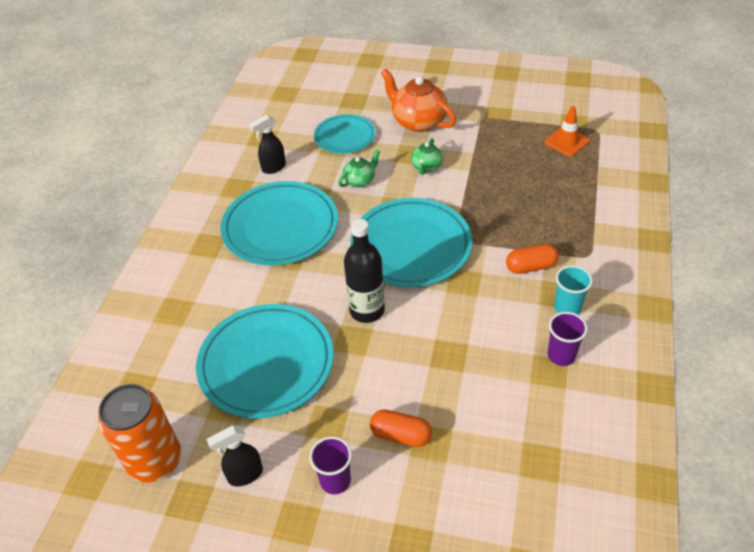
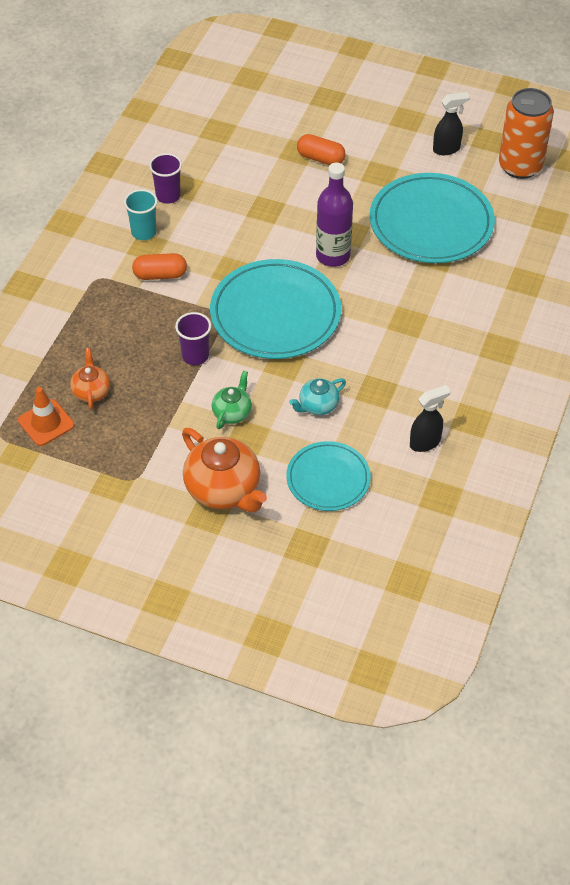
camera: 175 degrees left, 5 degrees up
(280, 227) = (417, 357): turquoise plate -> none
(335, 480) = (376, 138): purple cup -> purple cup (195, 356)
(360, 180) = (317, 406): green teapot -> turquoise teapot
(367, 310) = (333, 256): black bottle -> purple bottle
(543, 166) = (91, 391): none -> orange teapot

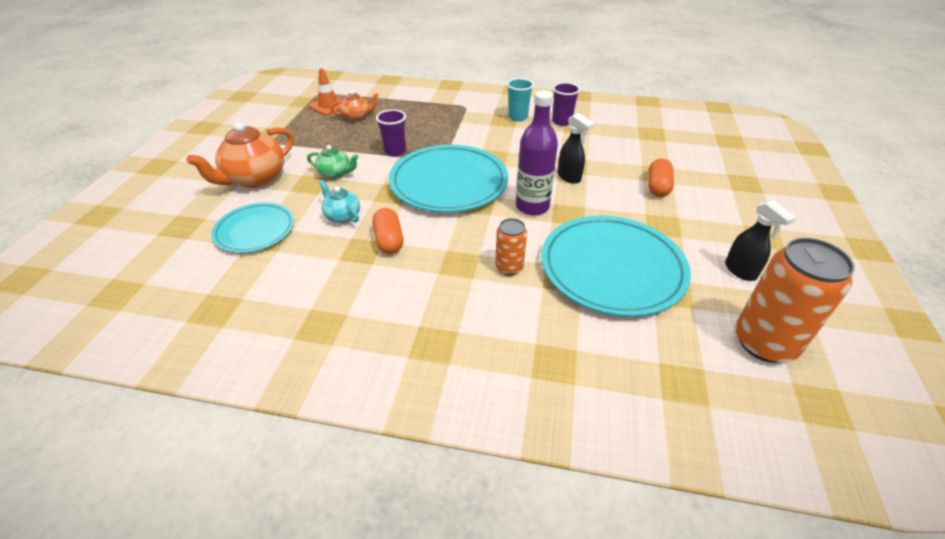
camera: 80 degrees right, 10 degrees down
(160, 275) = (476, 128): orange capsule -> orange capsule (389, 240)
(419, 288) = (509, 267): none -> orange can
(425, 442) = (290, 291): black spray bottle -> black spray bottle (569, 177)

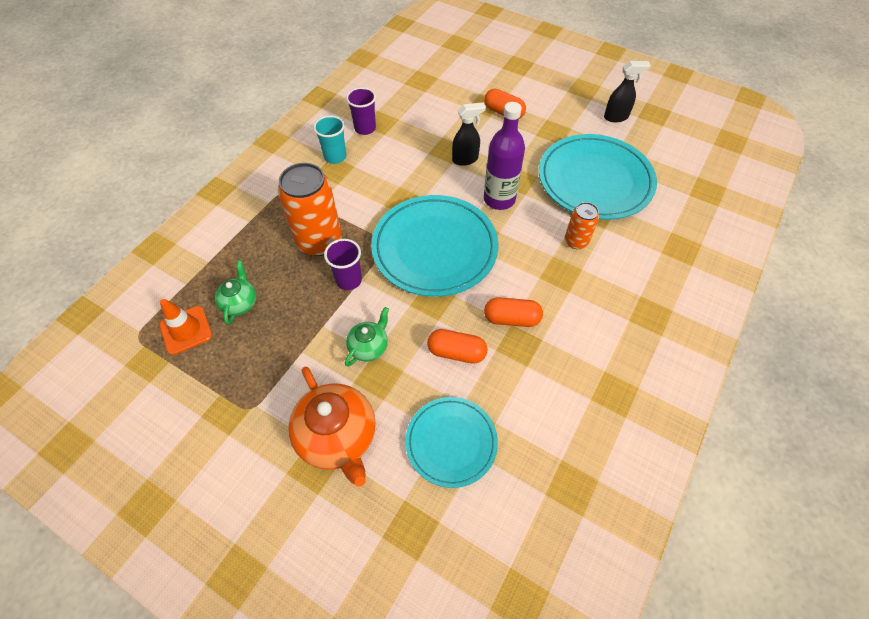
camera: 70 degrees left, 15 degrees up
(342, 216) = (456, 352): turquoise teapot -> orange capsule
(356, 117) = (240, 303): orange teapot -> green teapot
(764, 342) = (682, 139): orange can -> orange can (319, 241)

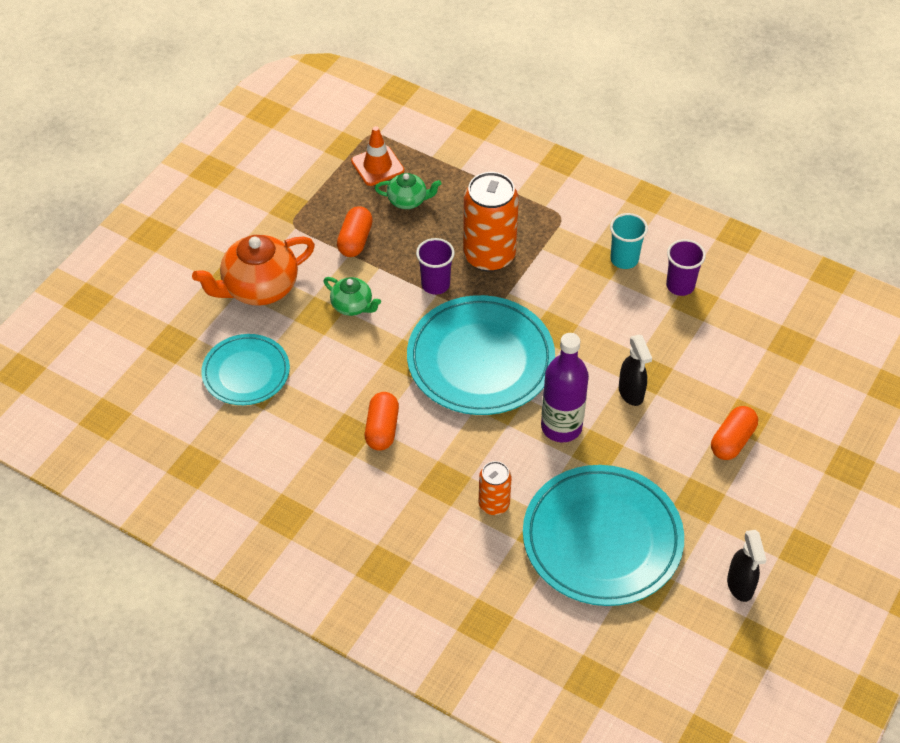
camera: 90 degrees right, 5 degrees down
(456, 352) = (342, 378): orange capsule -> orange capsule (355, 240)

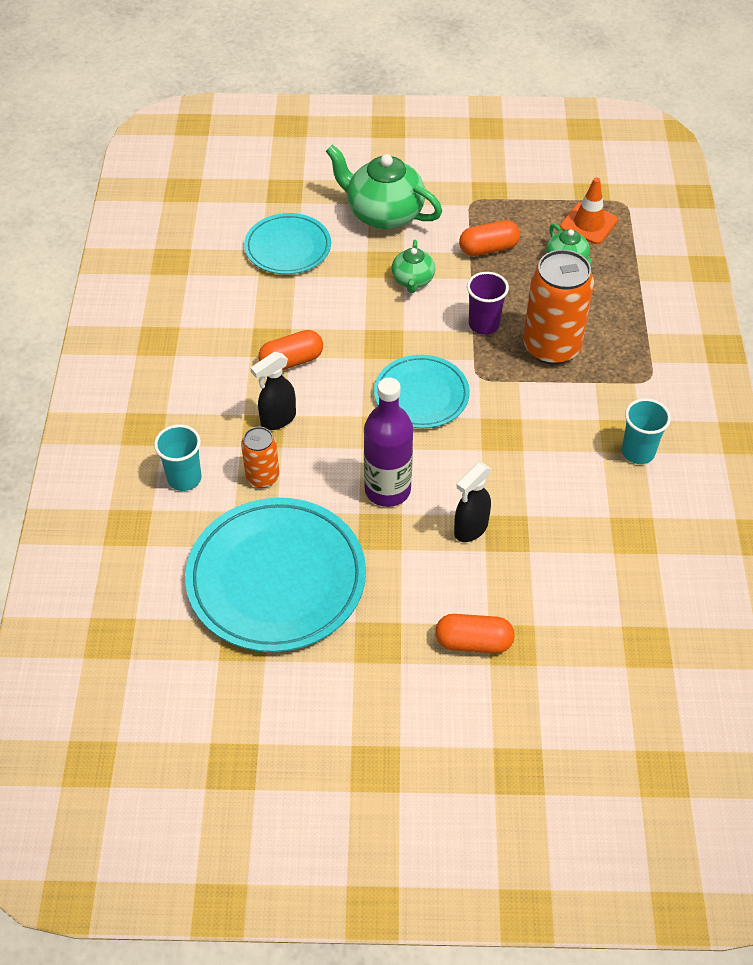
camera: 60 degrees right, 0 degrees up
(259, 288) = (383, 214): orange teapot -> green teapot
(459, 560) = (184, 478): none -> turquoise cup
(480, 360) = (421, 395): turquoise plate -> turquoise plate, size x0.59
(680, 286) = (643, 513): purple cup -> none
(740, 586) = (293, 723): black spray bottle -> black spray bottle (277, 419)

